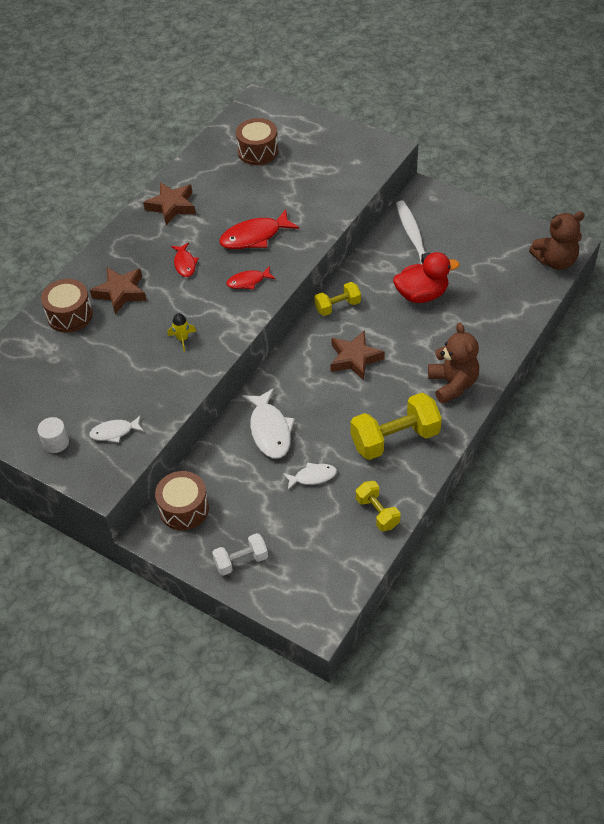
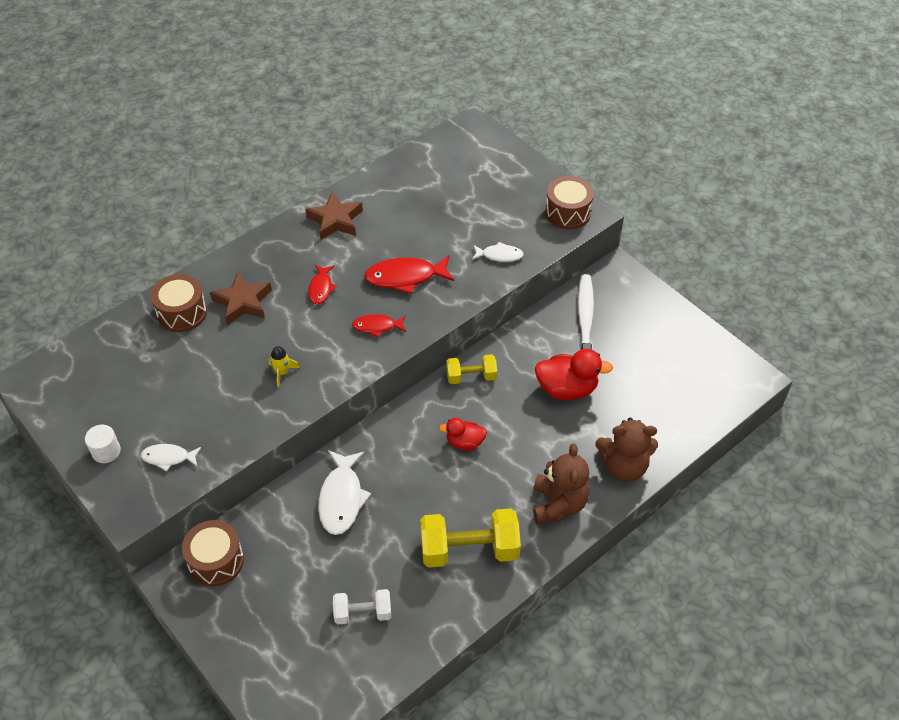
camera: 15 degrees right, 0 degrees up
(241, 561) = (248, 641): white dumbbell -> white dumbbell (363, 613)
(258, 151) = (449, 182): brown drum -> brown drum (567, 212)
(313, 477) = (364, 566): white fish -> white fish (499, 255)
(355, 358) = (464, 442): brown star -> red duck
(377, 512) = (415, 631): yellow dumbbell -> none
(555, 261) = (731, 391): brown teddy bear -> brown teddy bear (623, 466)

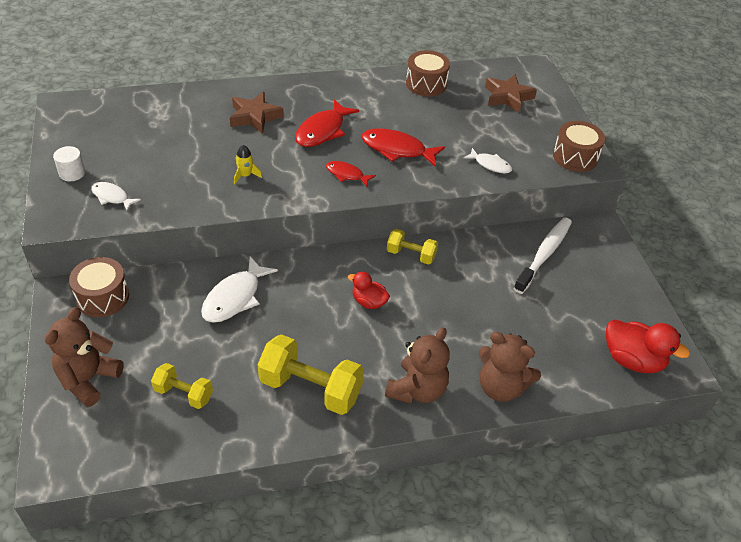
camera: 25 degrees right, 5 degrees down
(182, 313) = (204, 106): brown drum -> brown drum (426, 84)
(266, 645) = (88, 379): none -> brown teddy bear
(321, 288) = (322, 131): red fish -> red fish, size x1.70
(335, 220) = (370, 90): brown star -> brown star (508, 97)
(363, 613) = (184, 394): white dumbbell -> yellow dumbbell
(567, 389) = (490, 300): red duck -> red duck (632, 360)

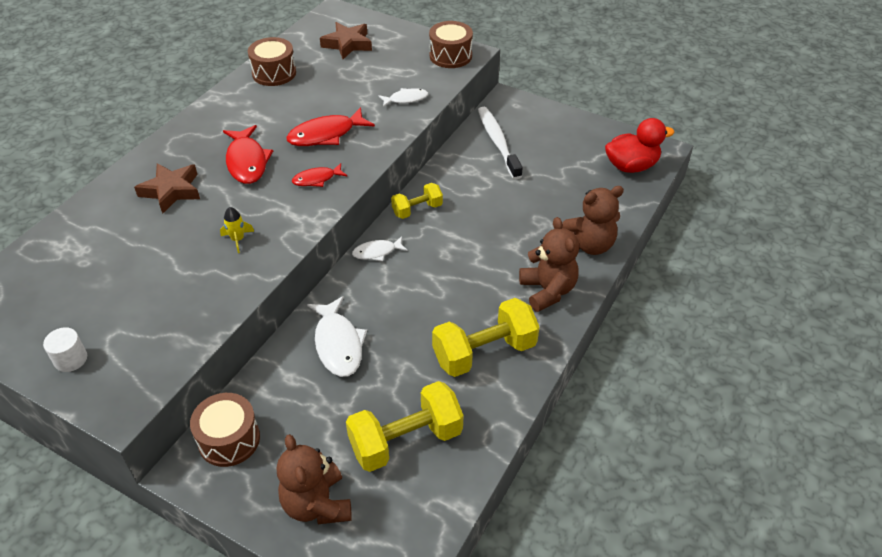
camera: 45 degrees left, 0 degrees up
(112, 197) = (145, 346): white fish -> white fish (377, 252)
(184, 394) = (406, 440): yellow dumbbell -> yellow dumbbell, size x1.76
(369, 302) = (436, 264): red duck -> none

